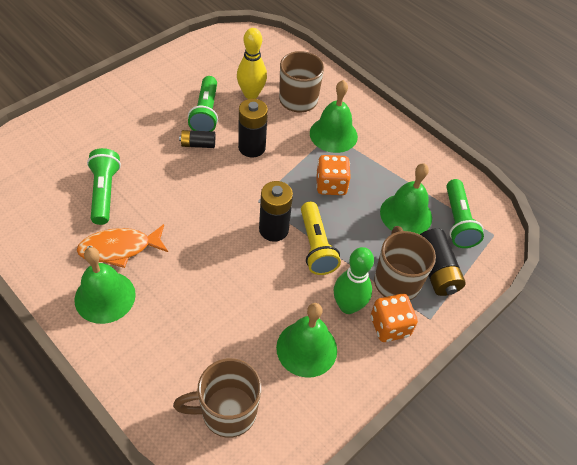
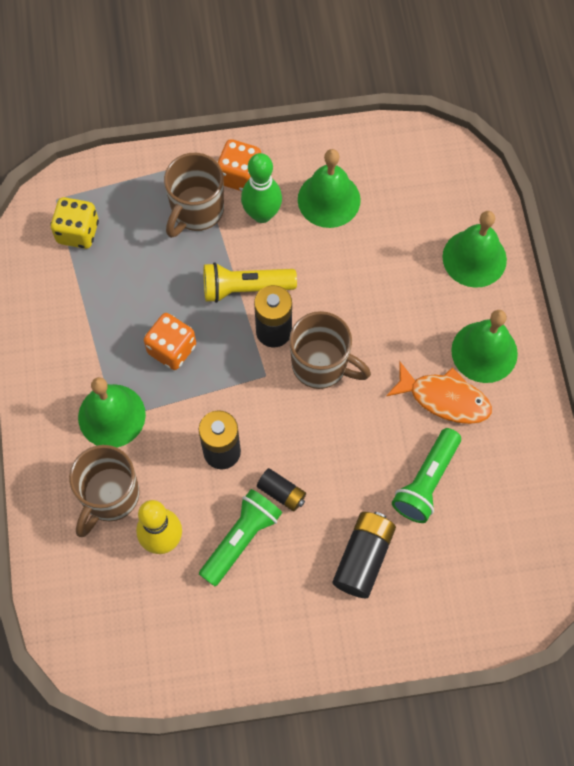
camera: 140 degrees left, 15 degrees up
(227, 412) = (431, 188): brown mug -> brown mug (321, 365)
(316, 246) = (245, 288): yellow flashlight -> yellow flashlight turned 120 degrees counterclockwise
(406, 214) = (123, 270): green bell -> green bell (474, 258)
(436, 270) = (149, 198): black battery -> black battery (363, 558)
(458, 222) = (78, 232): green flashlight -> yellow dice

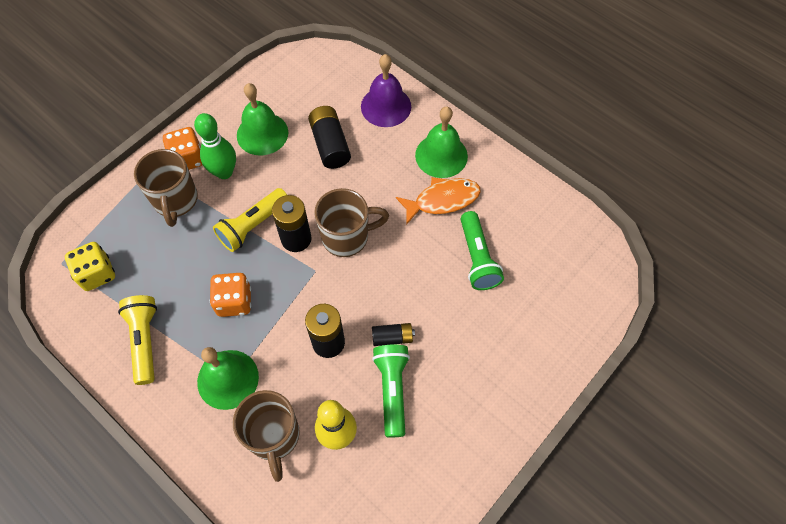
camera: 40 degrees left, 5 degrees down
(71, 326) = (145, 341): none -> yellow flashlight
(363, 558) = (482, 336): black battery -> black battery (330, 144)
(474, 258) = (386, 106): green bell -> purple bell

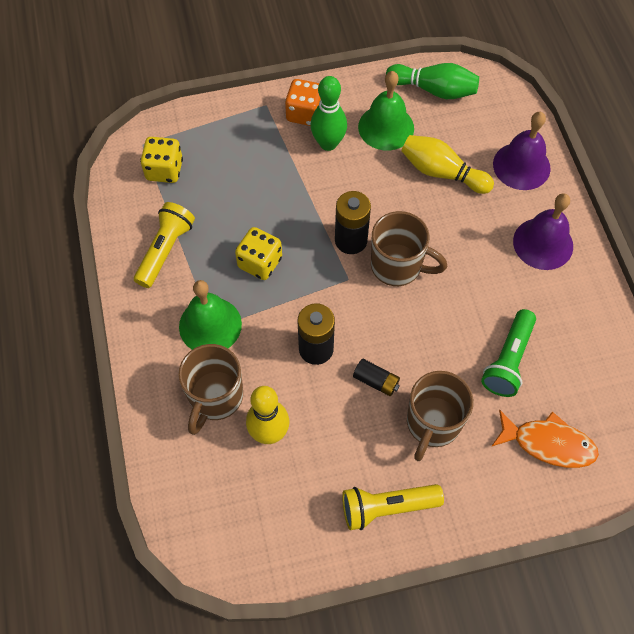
camera: 35 degrees right, 0 degrees up
(175, 200) = (269, 145): brown mug -> brown mug (432, 424)
(234, 301) = (260, 263): orange dice -> yellow dice
(253, 226) = (320, 206): yellow flashlight -> yellow flashlight (386, 507)
(280, 84) = (434, 90): none -> green bowling pin
(330, 144) = (442, 172): black battery -> yellow bowling pin
(392, 390) = (343, 426): green flashlight -> none
(441, 155) = (543, 243): green bell -> purple bell
(442, 200) = (513, 286): orange fish -> orange fish (548, 443)

